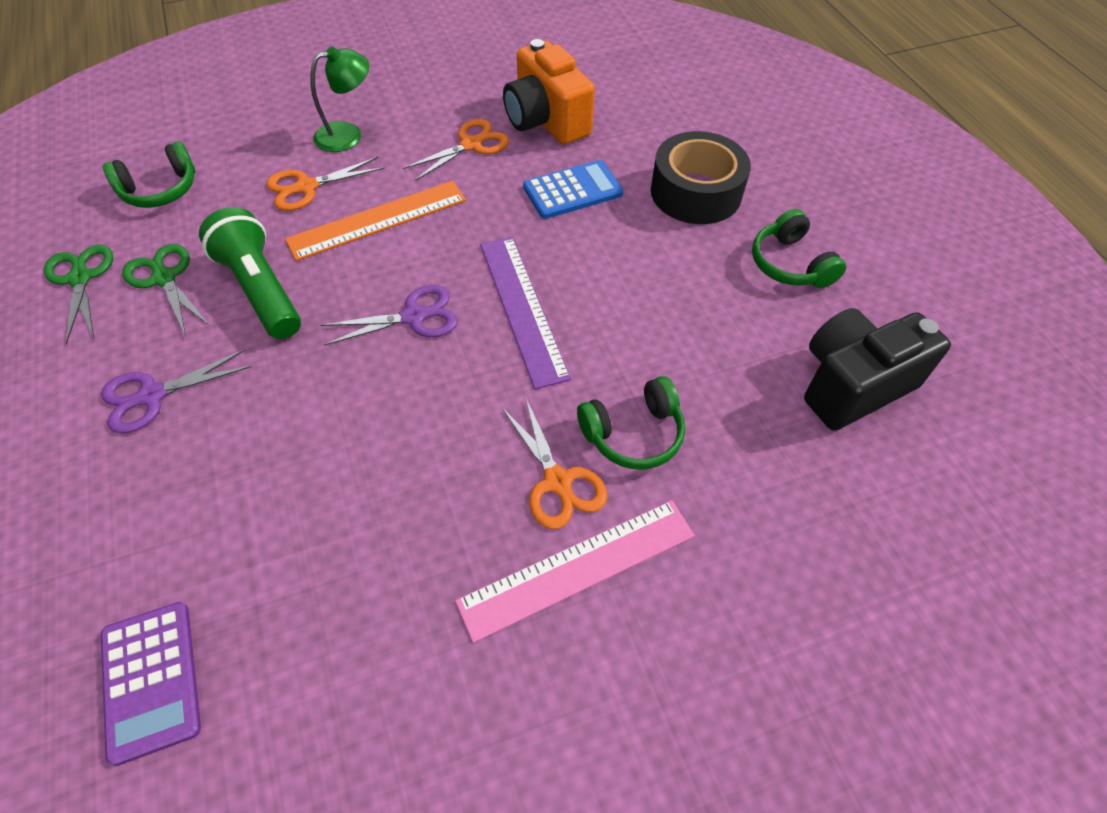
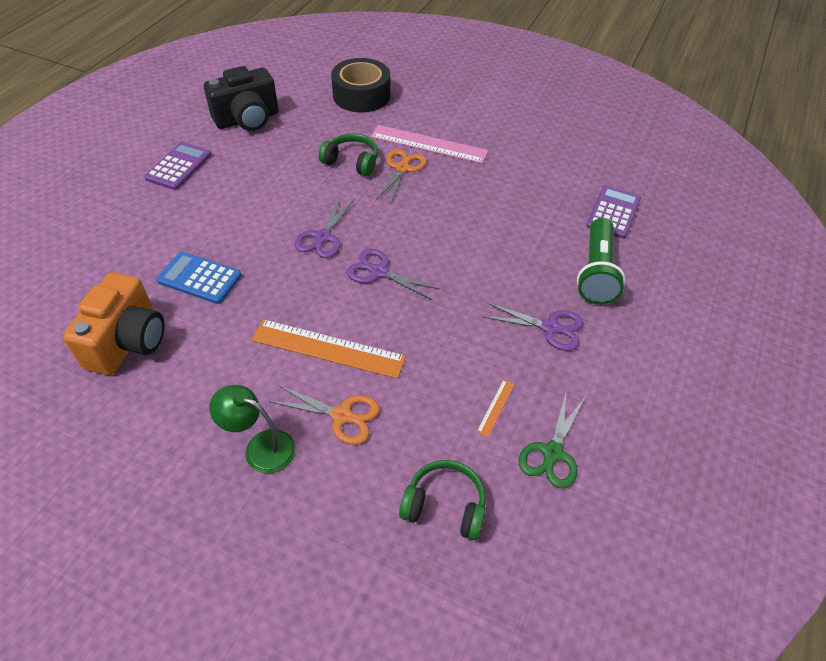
camera: 135 degrees left, 5 degrees down
(164, 278) = (496, 407): green scissors -> orange ruler
(261, 289) = (443, 351): green flashlight -> green flashlight (596, 272)
(471, 145) = (199, 362): orange scissors -> none
(522, 308) = (323, 237): purple ruler -> purple scissors
(696, 192) = (146, 227): black tape -> black tape (361, 95)
(790, 264) = (179, 166): green headphones -> purple calculator
(852, 385) = (247, 119): black camera -> black camera turned 45 degrees counterclockwise

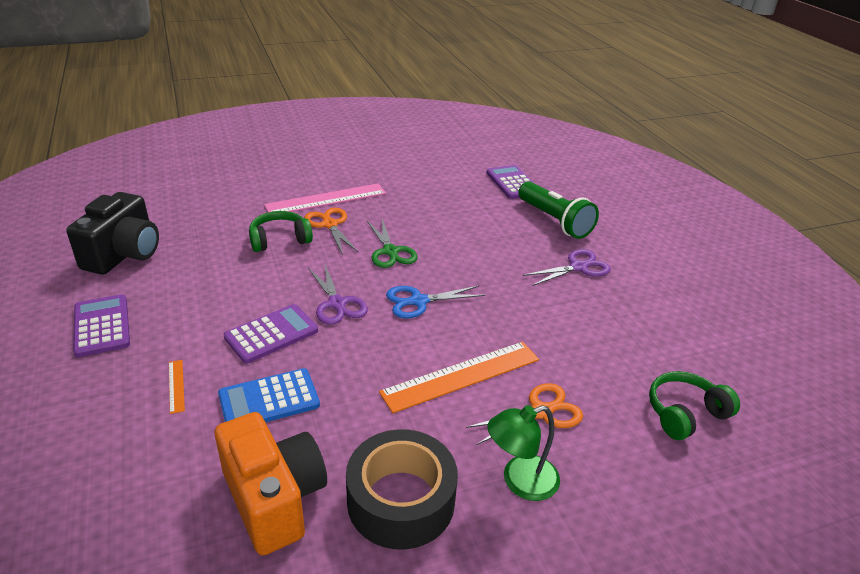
camera: 45 degrees left, 15 degrees down
(256, 233) = (271, 334): none -> purple calculator
(361, 95) = (216, 191): black tape -> black tape (401, 500)
(379, 272) = (419, 301): purple scissors -> blue scissors
(496, 407) = (621, 333): orange ruler -> orange ruler (176, 386)
(552, 453) = (686, 335): green scissors -> green scissors (390, 251)

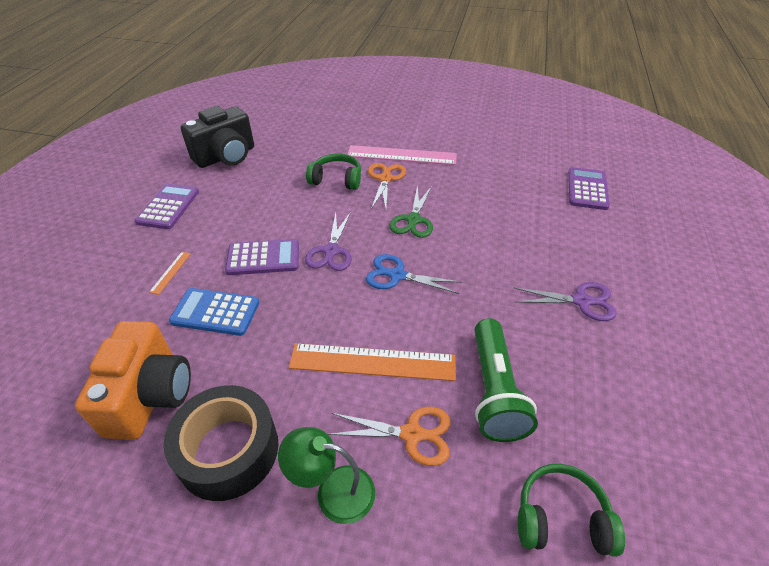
camera: 35 degrees right, 10 degrees up
(554, 221) = (598, 243): green flashlight -> green flashlight (494, 390)

